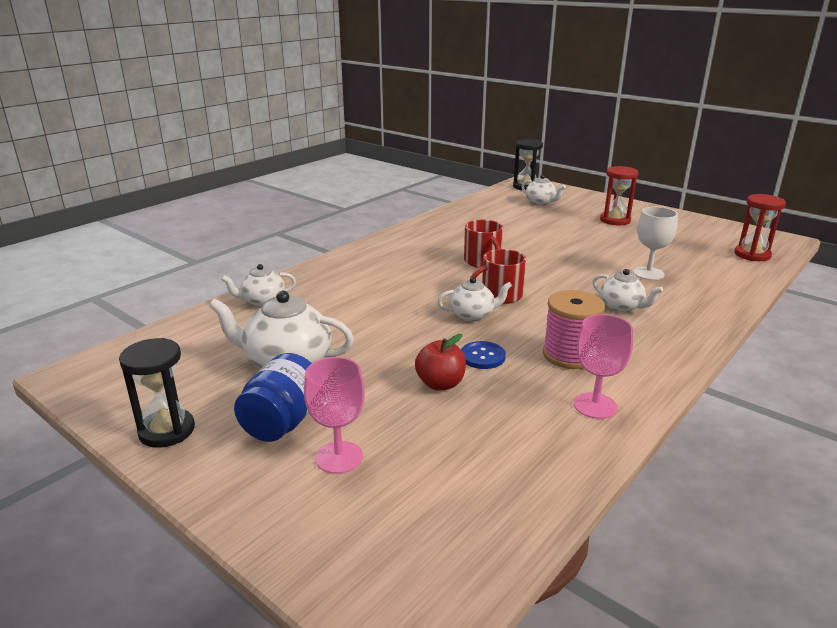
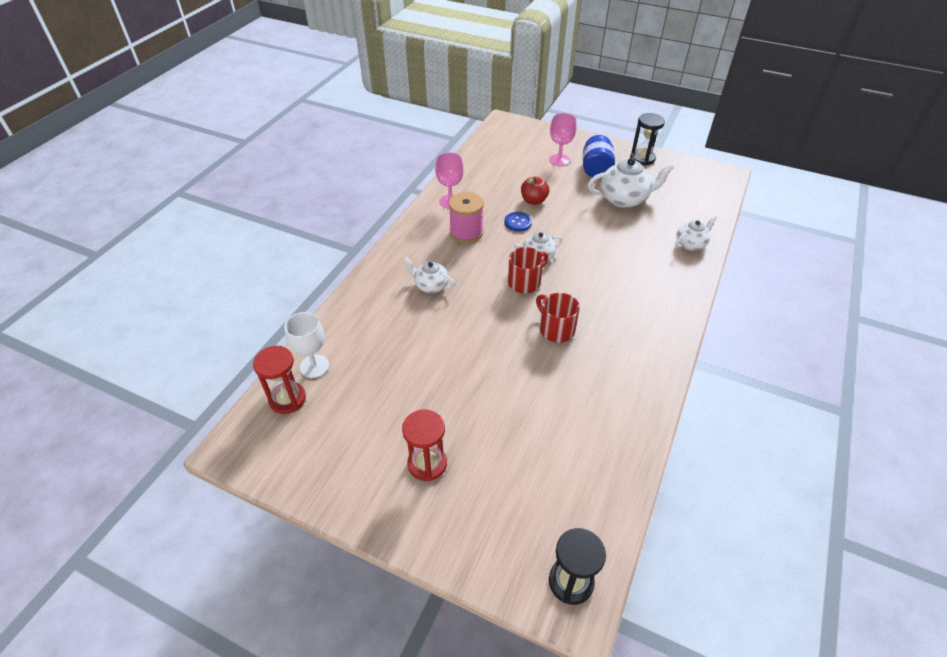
camera: 165 degrees right, 20 degrees up
(540, 203) = (532, 506): white teapot -> none
(648, 273) = (403, 339): white goblet -> white goblet (314, 366)

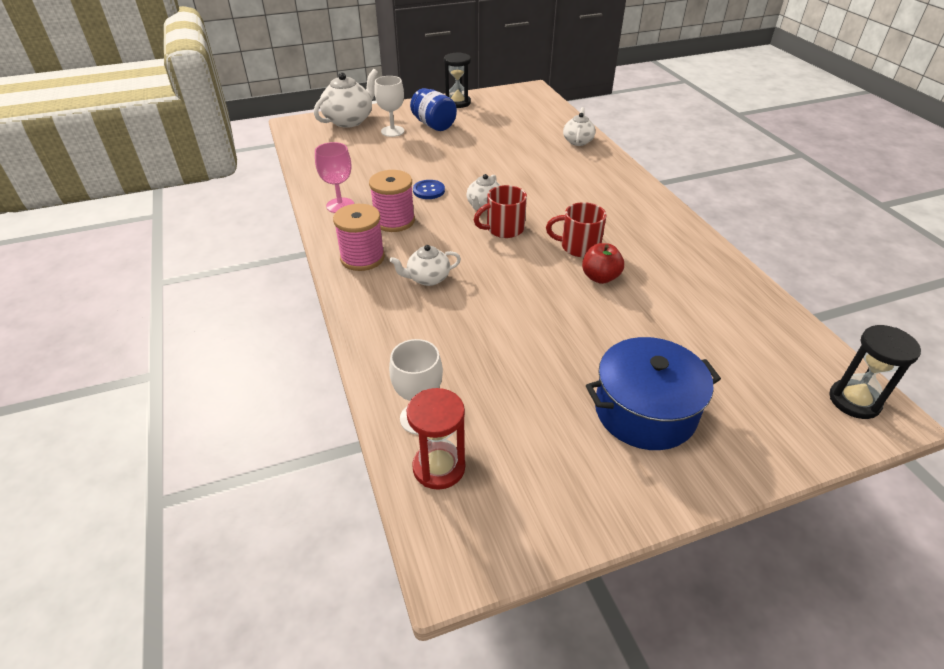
camera: 45 degrees left, 5 degrees down
(415, 247) = (362, 258): none -> pink spool
(427, 463) = (645, 411): red hourglass -> blue pot
(525, 282) = (503, 229): red mug -> red mug turned 120 degrees counterclockwise
(533, 201) = (417, 169): red apple -> red apple (600, 277)
(559, 160) = (392, 131): pink goblet -> white goblet
(624, 199) = (487, 135): white teapot -> white teapot (349, 120)

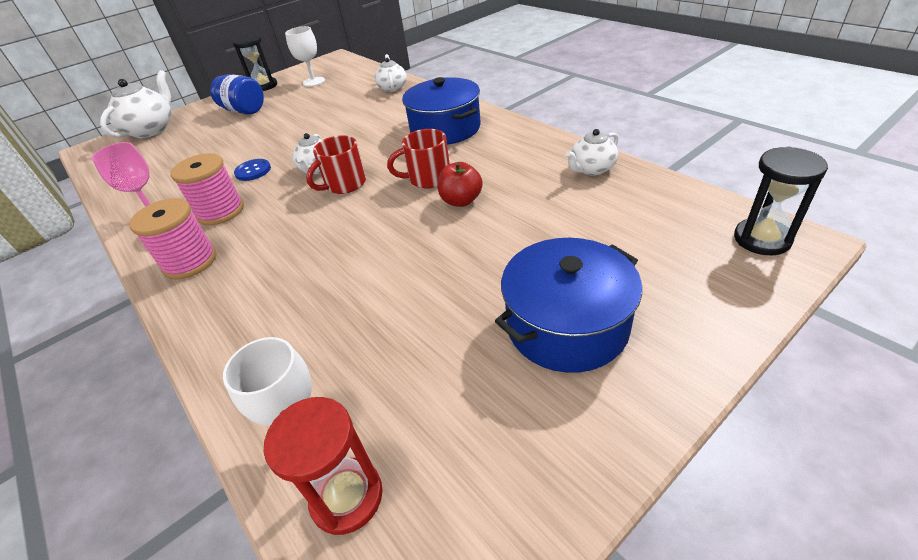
camera: 15 degrees left, 0 degrees up
(392, 131) = (201, 127): white goblet -> white goblet (314, 82)
(427, 278) = (273, 260): white teapot -> white teapot (591, 169)
(612, 202) = (445, 129): none -> blue pot

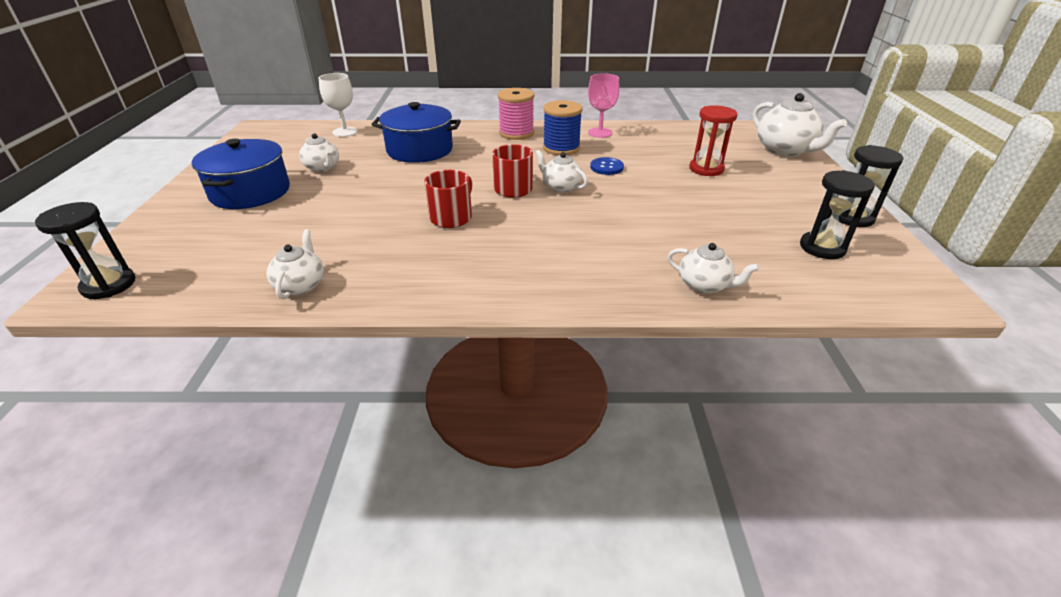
camera: 125 degrees right, 5 degrees down
(221, 211) = (561, 148): pink spool -> blue spool
(244, 111) = (771, 191): blue jar -> none
(314, 82) = (822, 248): white goblet -> black hourglass
(347, 497) = (307, 132): red hourglass -> red hourglass (706, 169)
(442, 329) = (323, 168): none -> white teapot
(445, 129) = (519, 262): blue pot -> blue pot (420, 150)
(461, 201) = (397, 215): red apple -> none

